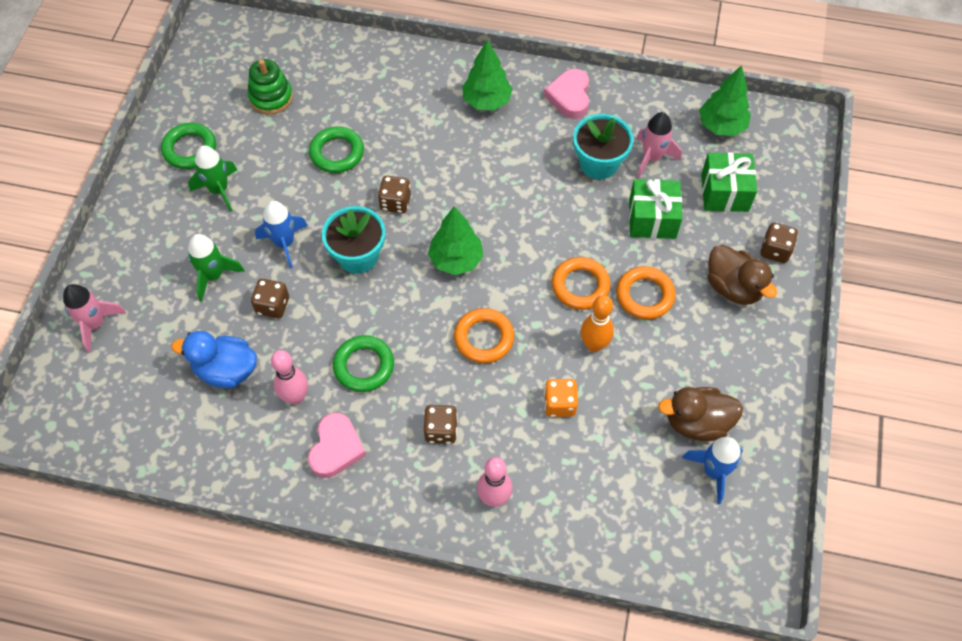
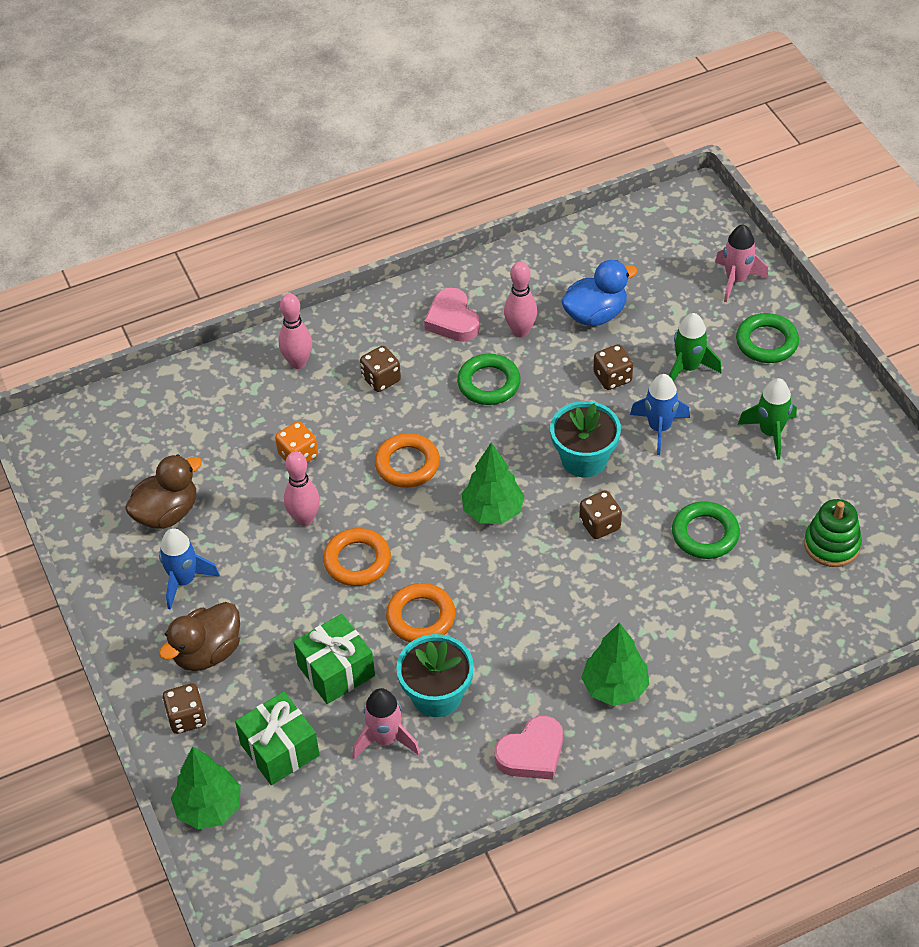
camera: 145 degrees right, 10 degrees down
(190, 149) = (842, 448): green ring -> green ring (766, 342)
(569, 97) = (531, 753): pink heart -> pink heart turned 90 degrees clockwise
(594, 345) = (304, 519): orange bowling pin -> pink bowling pin
(644, 295) = (289, 590): orange ring -> orange ring (421, 617)
(713, 471) = (129, 485): blue rocket -> blue rocket (184, 581)
(721, 126) = (335, 831): green tree -> green tree (209, 808)
(733, 287) = (207, 652): brown duck -> brown duck turned 60 degrees counterclockwise

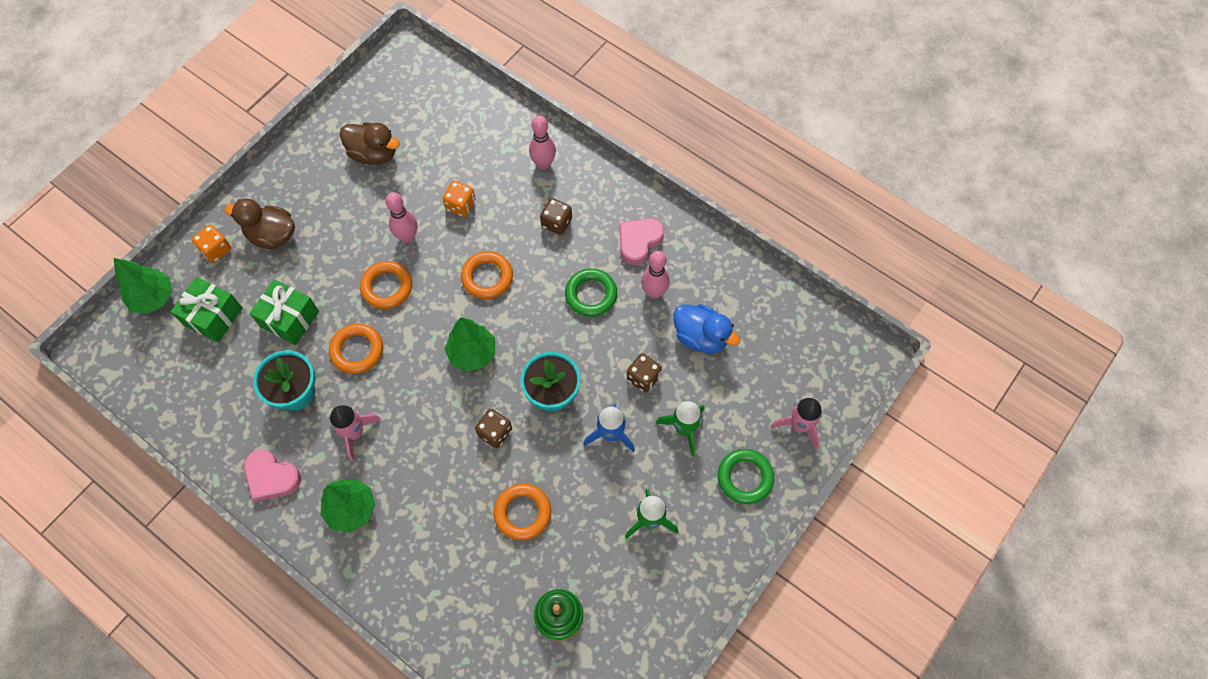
camera: 60 degrees right, 15 degrees up
(184, 581) = (323, 192): blue rocket -> none
(187, 718) = (216, 250): brown dice -> orange dice
(385, 739) = (246, 377): pink rocket -> pink rocket (354, 433)
(705, 534) = (523, 513): green ring -> orange ring

